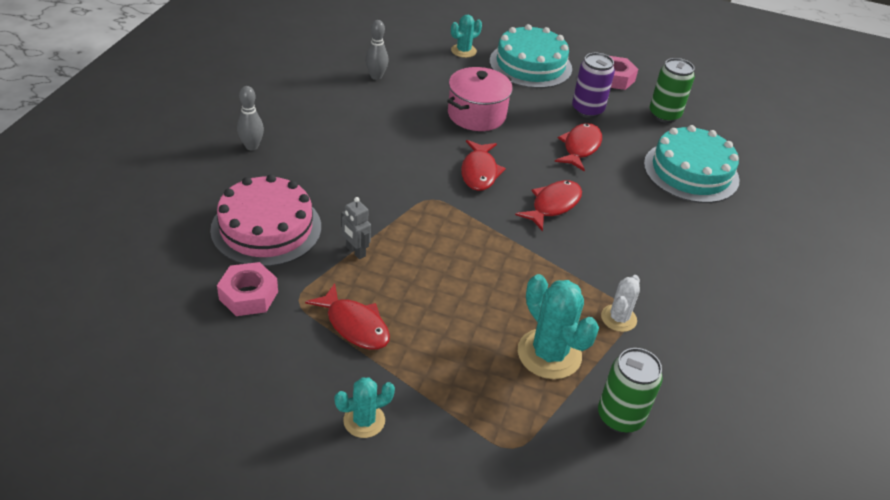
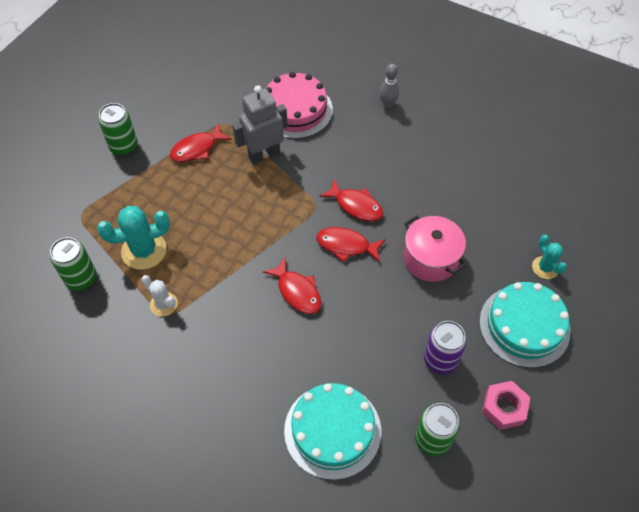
camera: 105 degrees right, 15 degrees up
(248, 295) = (234, 100): pink nut -> none
(355, 251) = (264, 155): grey robot -> grey robot, size x1.93
(364, 421) = (124, 147): turquoise cactus -> green can
(376, 76) = (490, 189): grey bowling pin -> none
(580, 147) = (377, 336): red fish -> red fish (356, 205)

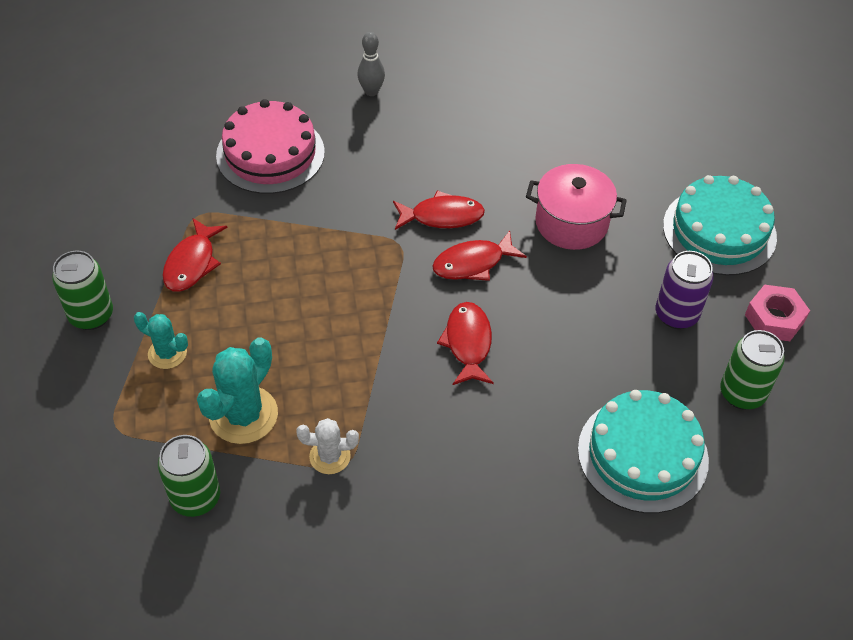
camera: 40 degrees left, 5 degrees down
(264, 155) = (283, 223): grey robot -> none
(297, 291) = (468, 343): red fish -> red fish turned 105 degrees counterclockwise
(545, 268) = (685, 165): turquoise cactus -> turquoise cactus (167, 353)

